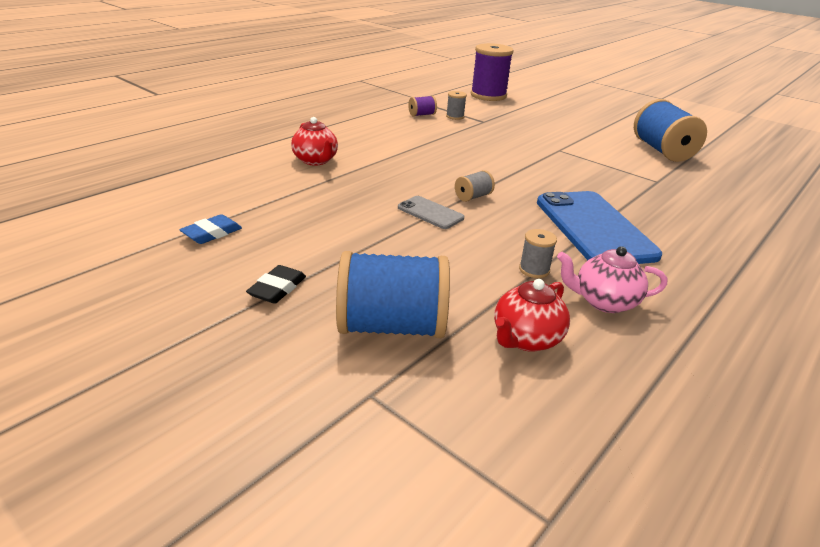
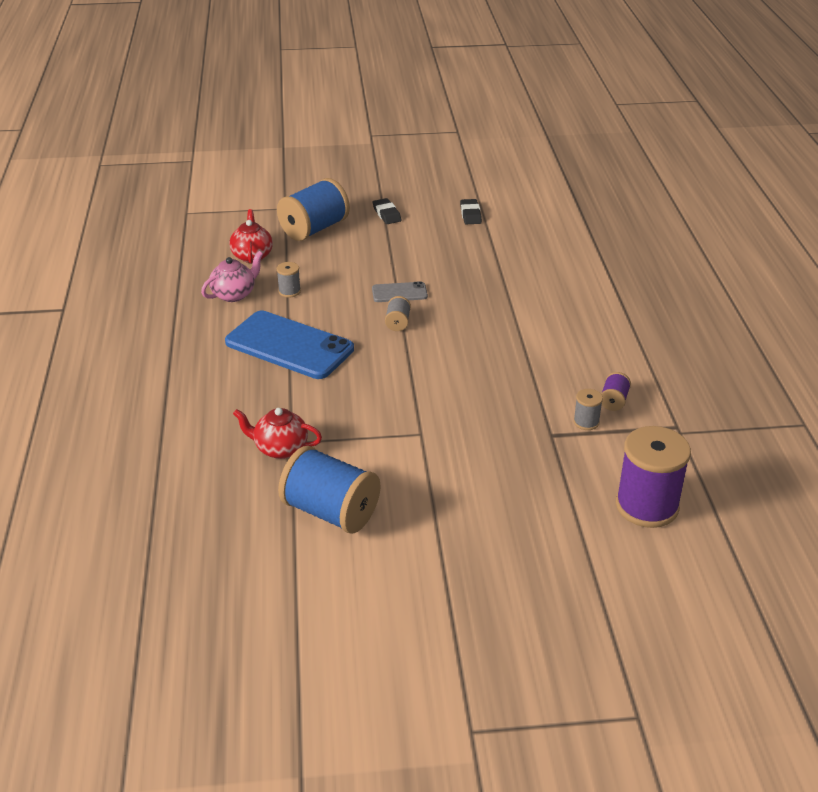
camera: 135 degrees right, 5 degrees up
(212, 233) = (470, 214): blue eraser -> black eraser
(315, 161) = (545, 286): red teapot -> red teapot (280, 448)

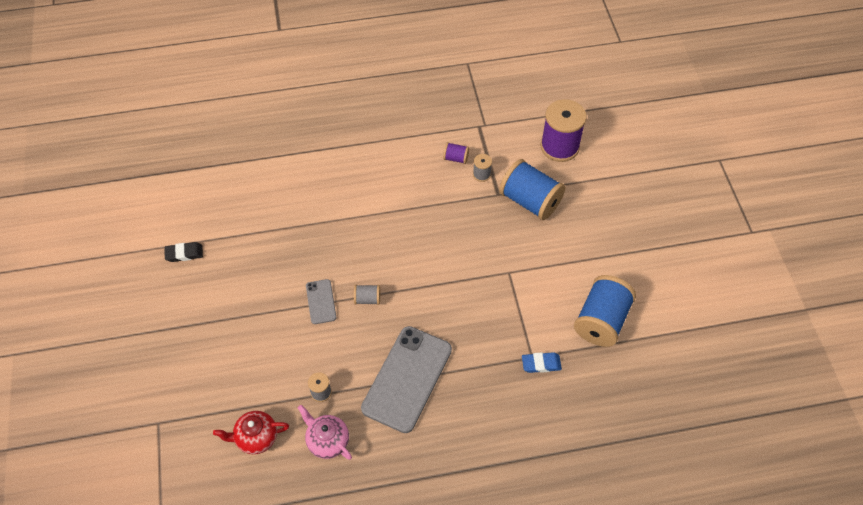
camera: 95 degrees left, 20 degrees up
(280, 448) = (541, 364): red teapot -> blue eraser
(289, 346) = (407, 379): blue phone -> grey phone
(314, 229) = (205, 387): blue spool -> blue spool (530, 201)
(386, 214) = (178, 324): black eraser -> none

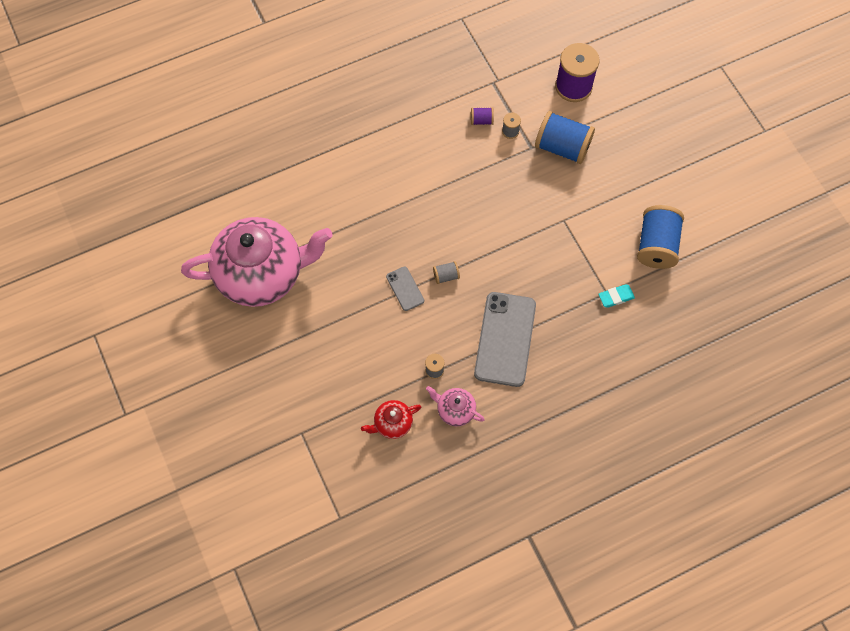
camera: 15 degrees left, 10 degrees up
(184, 254) = (262, 274): black eraser -> pink teapot
(541, 364) = (616, 297): blue eraser -> turquoise eraser

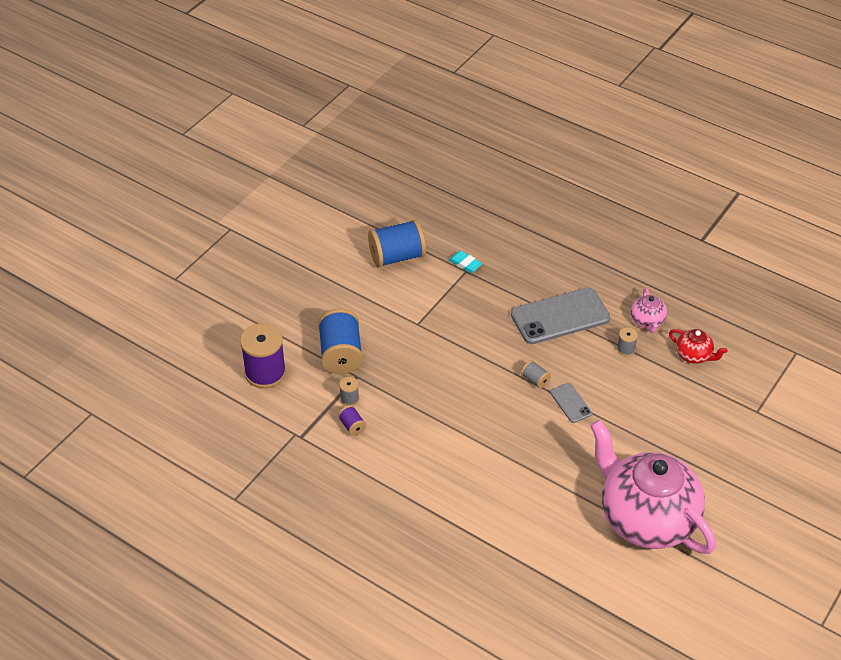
camera: 120 degrees left, 20 degrees down
(405, 288) = (570, 403): grey phone -> grey phone turned 60 degrees counterclockwise

